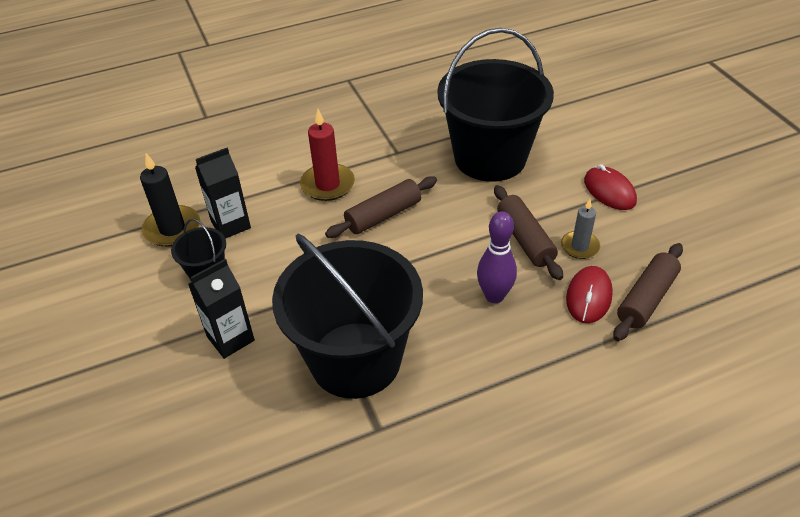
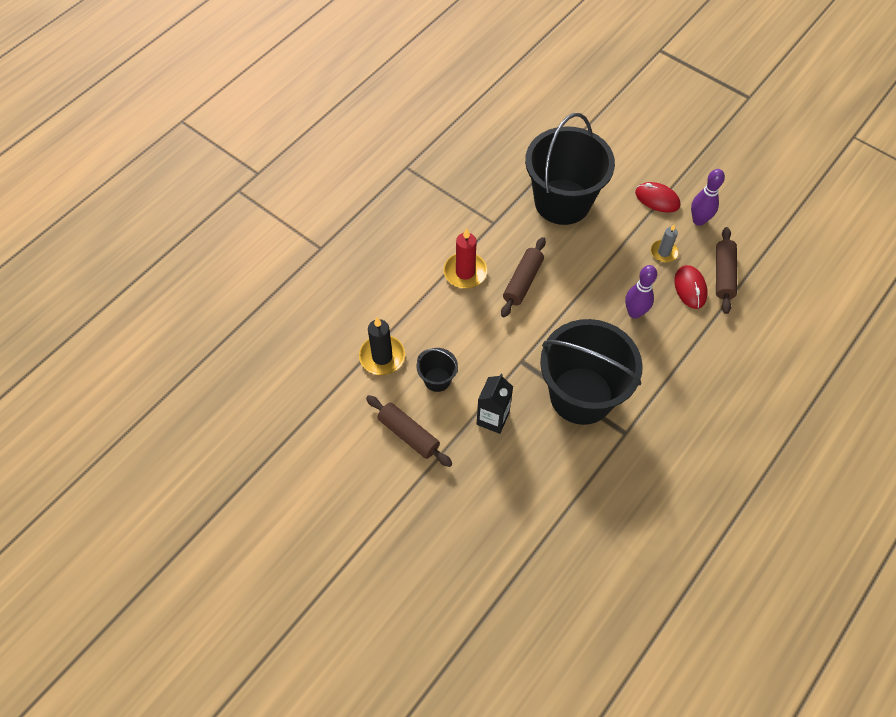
camera: 30 degrees left, 15 degrees up
(231, 225) = (422, 335): black carton -> none
(525, 239) = (627, 261): brown rolling pin -> brown rolling pin (408, 434)
(650, 229) = (698, 220): none -> purple bowling pin

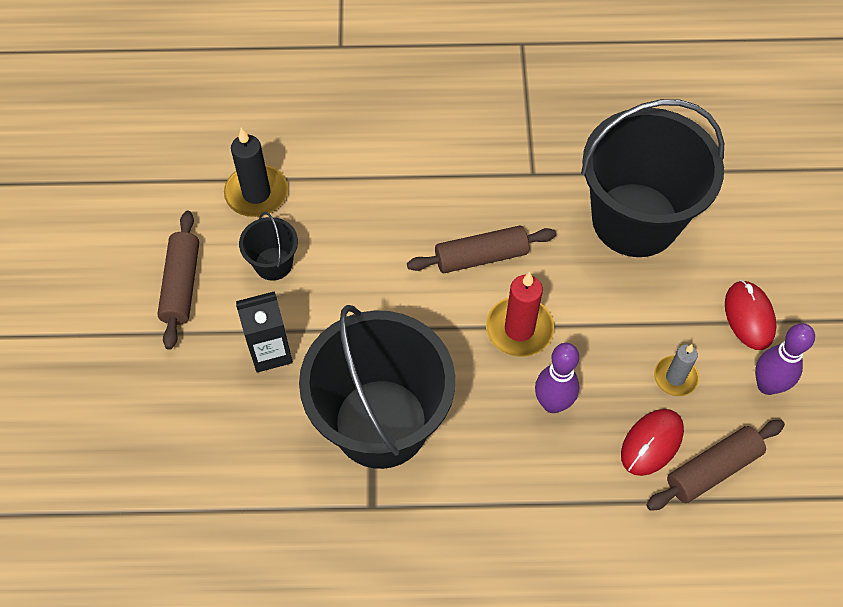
camera: 50 degrees right, 0 degrees up
(465, 272) = (438, 193): red candle -> red candle (519, 329)

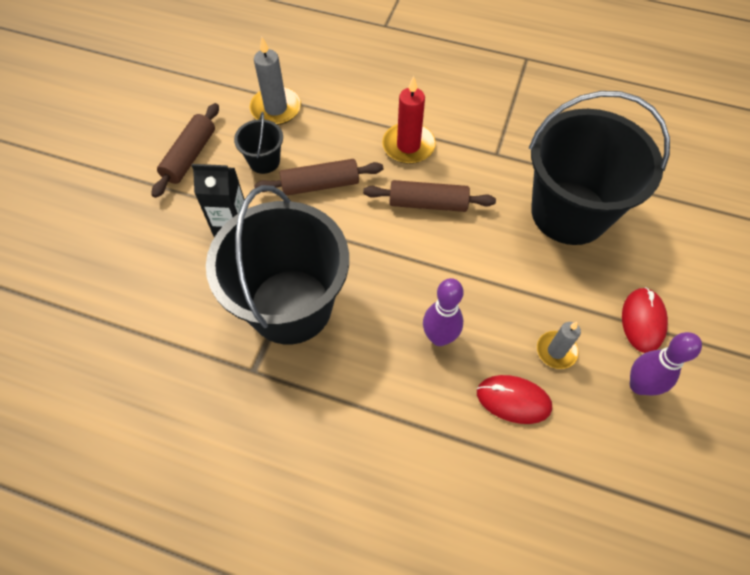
camera: 20 degrees right, 0 degrees up
(256, 193) = (276, 108): black candle -> grey candle
(519, 329) = (436, 268): red candle -> red candle (408, 146)
(651, 443) = (513, 400): red mouse -> red mouse turned 45 degrees clockwise
(712, 469) = (561, 443): brown rolling pin -> brown rolling pin (320, 185)

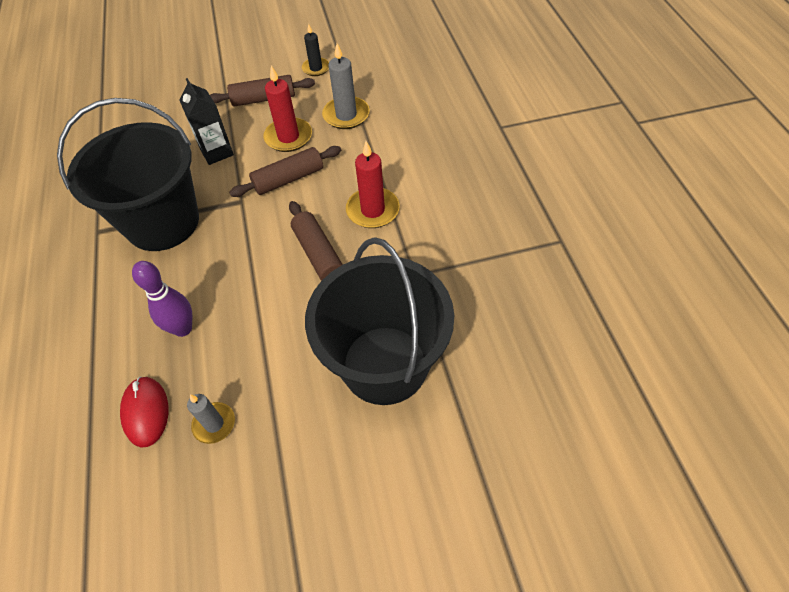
camera: 60 degrees right, 5 degrees down
(187, 99) = (316, 68): none -> black candle
(264, 161) = (288, 137): black bucket -> red candle
(320, 185) = (288, 179): brown rolling pin -> brown rolling pin turned 75 degrees counterclockwise
(639, 385) = (211, 515): purple bowling pin -> none
(643, 321) = (290, 487): red mouse -> none

